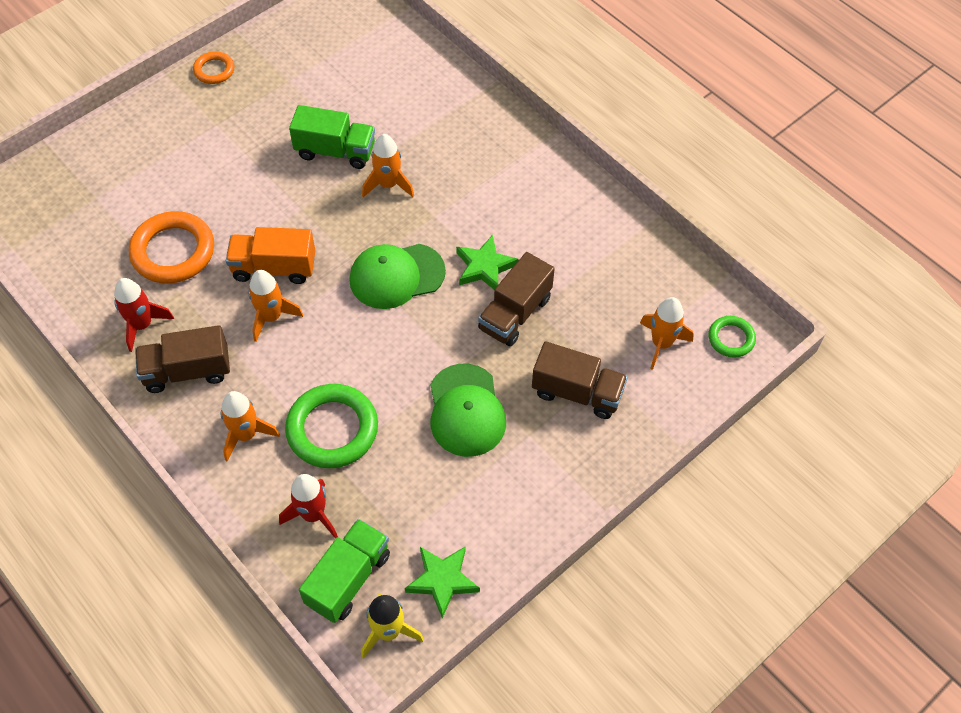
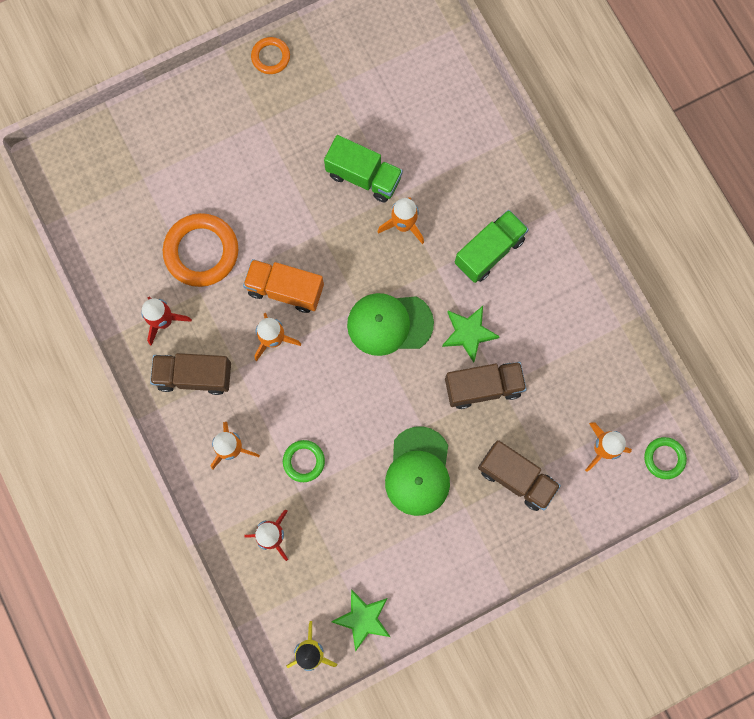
camera: 15 degrees right, 20 degrees up
(332, 429) = (304, 461): green ring -> green ring, size x0.54
(348, 579) = (289, 598): green truck -> green truck (489, 251)
(515, 313) = (483, 387): brown truck -> brown truck turned 150 degrees counterclockwise

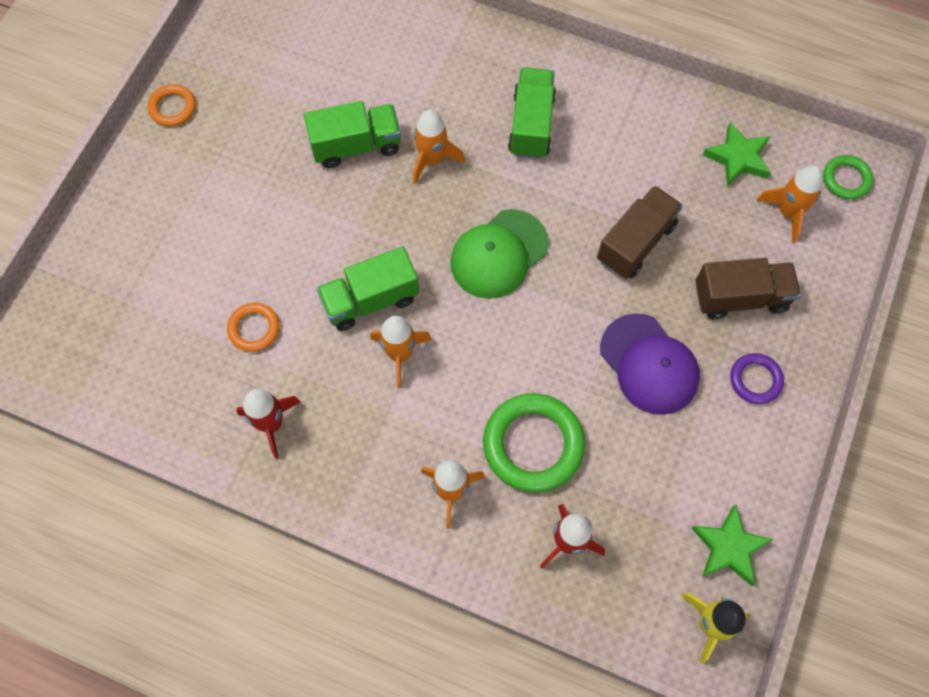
camera: 40 degrees left, 10 degrees down
(194, 376) = (350, 452): brown truck -> none
(201, 252) = (254, 328): orange ring -> orange ring, size x0.54
(285, 289) = (370, 300): orange truck -> green truck
(304, 461) = (533, 444): green ring -> green ring, size x1.86
(418, 471) = (649, 364): green cap -> purple cap
(468, 333) = (579, 207): green star -> green star (738, 158)
(475, 536) = (755, 380): none -> purple ring

